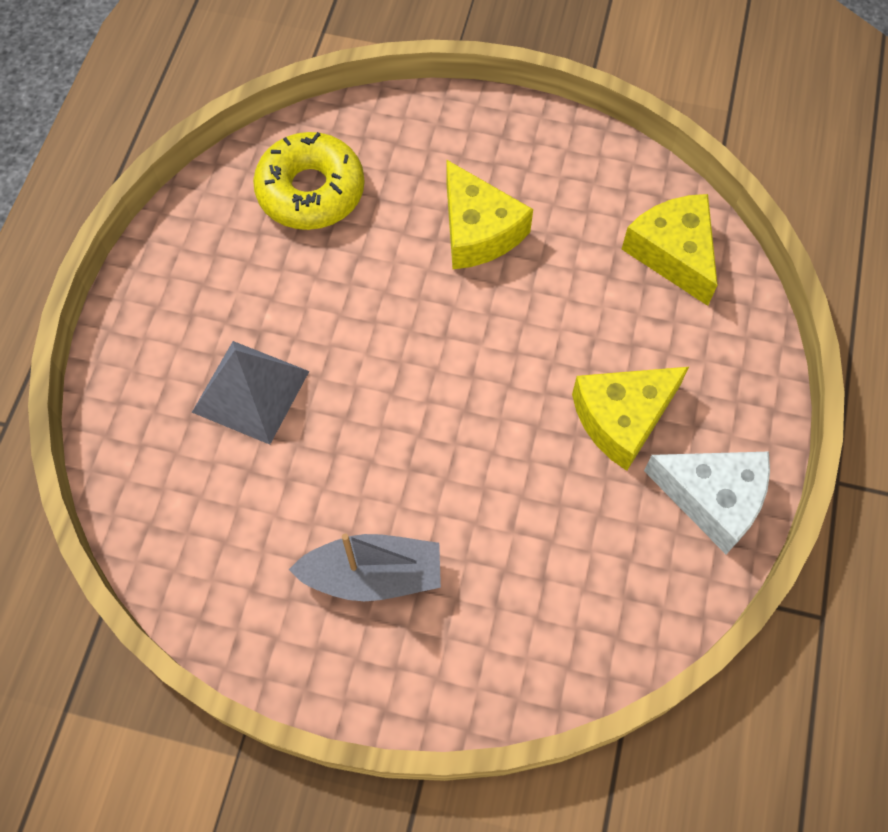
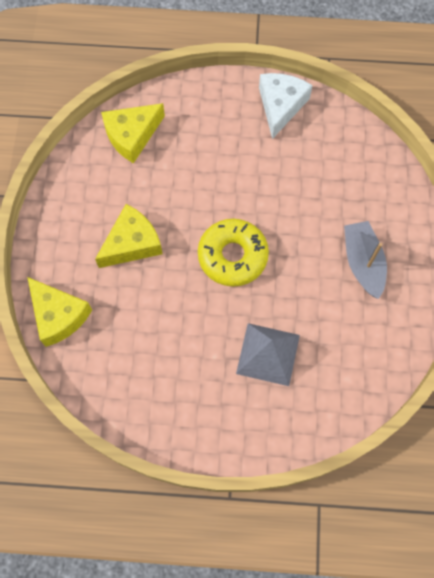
camera: 100 degrees left, 5 degrees up
(311, 191) = (116, 351): yellow donut -> yellow donut (232, 256)
(622, 418) = (243, 152): yellow cheese -> yellow cheese (59, 315)

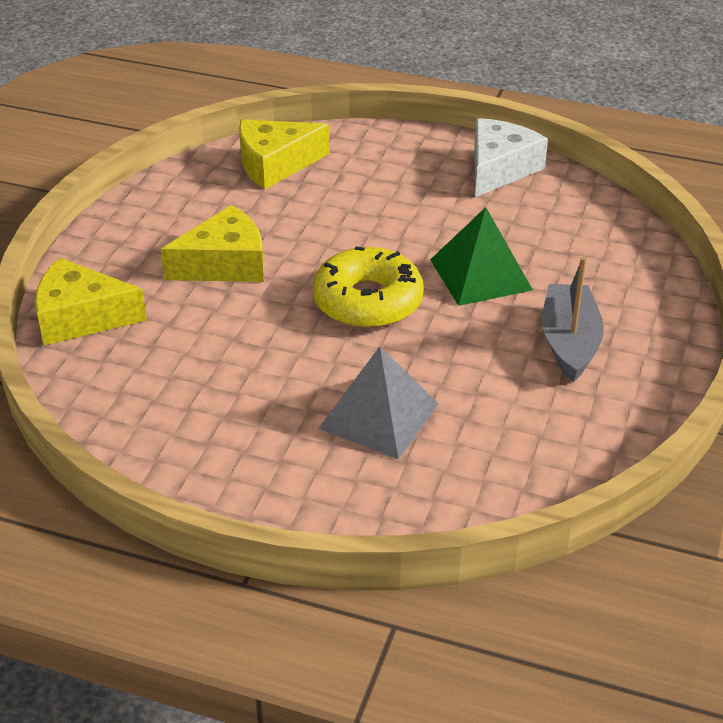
camera: 15 degrees right, 30 degrees down
(59, 315) = (81, 317): yellow cheese -> yellow cheese turned 120 degrees clockwise
(295, 214) = (480, 274): none -> green pyramid

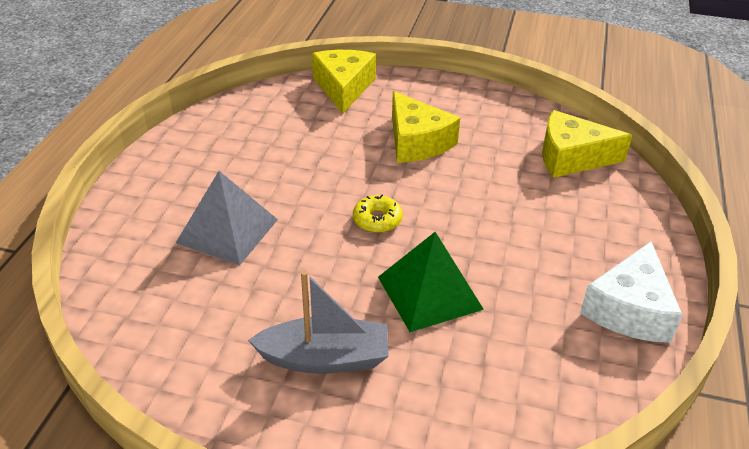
camera: 85 degrees right, 0 degrees up
(275, 164) = (571, 157): yellow cheese -> yellow cheese turned 60 degrees counterclockwise
(368, 301) = (377, 220): yellow donut -> yellow donut, size x0.51
(499, 169) = (630, 309): white cheese -> white cheese turned 90 degrees clockwise

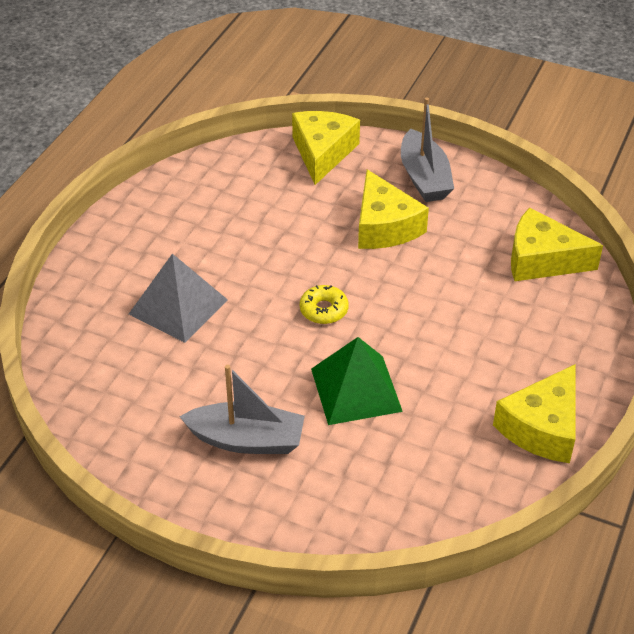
camera: 10 degrees right, 5 degrees up
(442, 100) = (424, 178): none -> grey boat
(630, 309) = (542, 427): white cheese -> yellow cheese

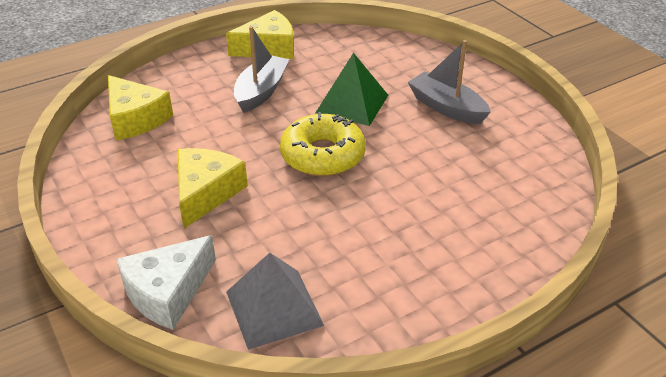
camera: 145 degrees left, 5 degrees down
(178, 306) = (433, 207): grey pyramid -> grey pyramid (274, 308)
(322, 153) = (168, 292): yellow cheese -> white cheese
(324, 310) = (323, 155): yellow donut -> yellow donut, size x1.98
(424, 178) = (119, 218): grey boat -> grey boat (261, 91)

